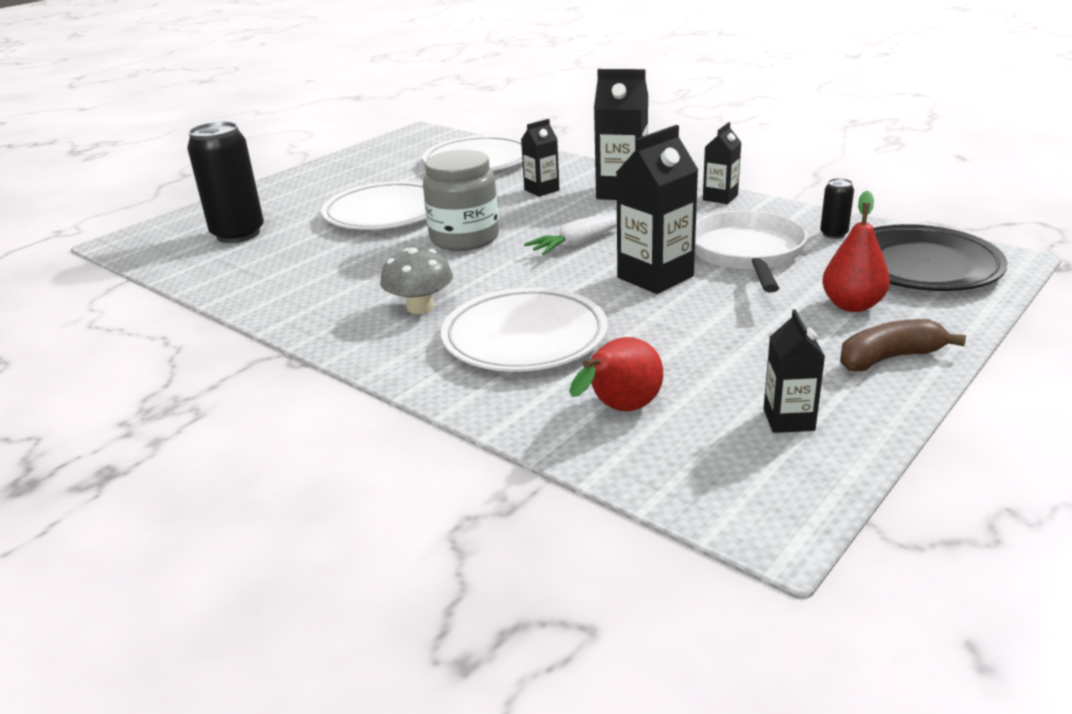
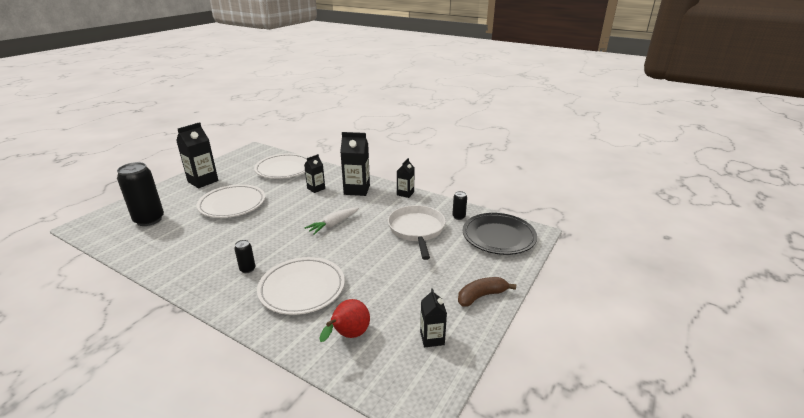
camera: 10 degrees left, 0 degrees up
(420, 307) = (247, 269): grey mushroom -> black can
(464, 238) = (274, 221): grey jar -> none
(655, 277) = (371, 246): black carton -> black carton (203, 181)
(852, 305) = (465, 262): red pear -> none

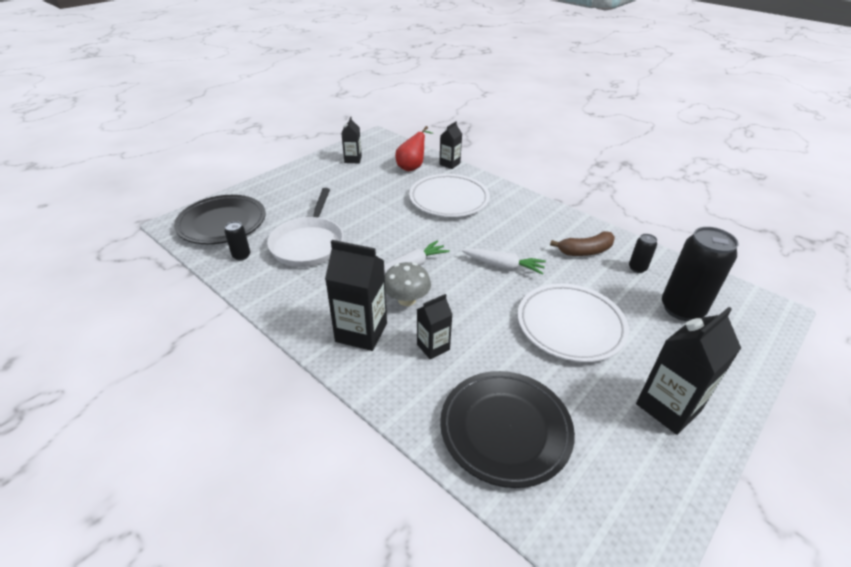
camera: 170 degrees left, 10 degrees up
(247, 269) = (506, 222): black can -> black can (637, 268)
(263, 232) = (503, 266): none -> white carrot
(284, 169) = (505, 430): white plate -> black plate
(333, 206) = (407, 299): none -> grey mushroom
(405, 193) = (284, 311): black carton -> black carton (449, 164)
(481, 296) = (295, 177): brown banana -> brown banana (585, 251)

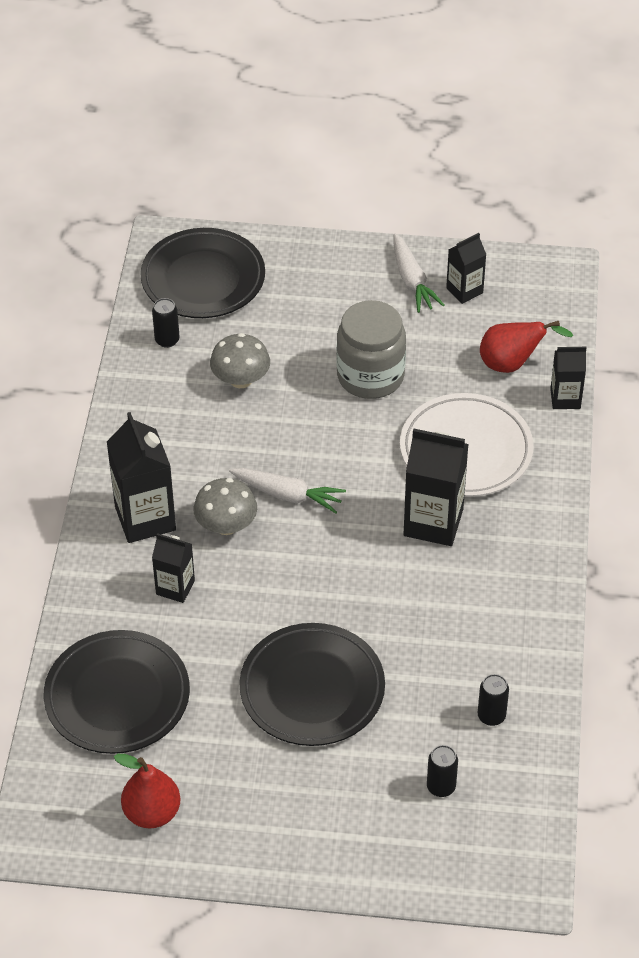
camera: 55 degrees right, 10 degrees up
(309, 243) = (240, 379): white pan -> grey mushroom
(366, 204) = (370, 376): none -> grey jar
(503, 266) = (368, 580): white carrot -> white carrot (412, 281)
(570, 325) = (312, 689): white plate -> black plate
(585, 251) = (479, 648): brown banana -> none
(636, 468) = (152, 813): none -> red pear
(668, 407) = (254, 817): black carton -> black carton (433, 522)
(682, 309) = (441, 787): black can -> black can, size x0.46

